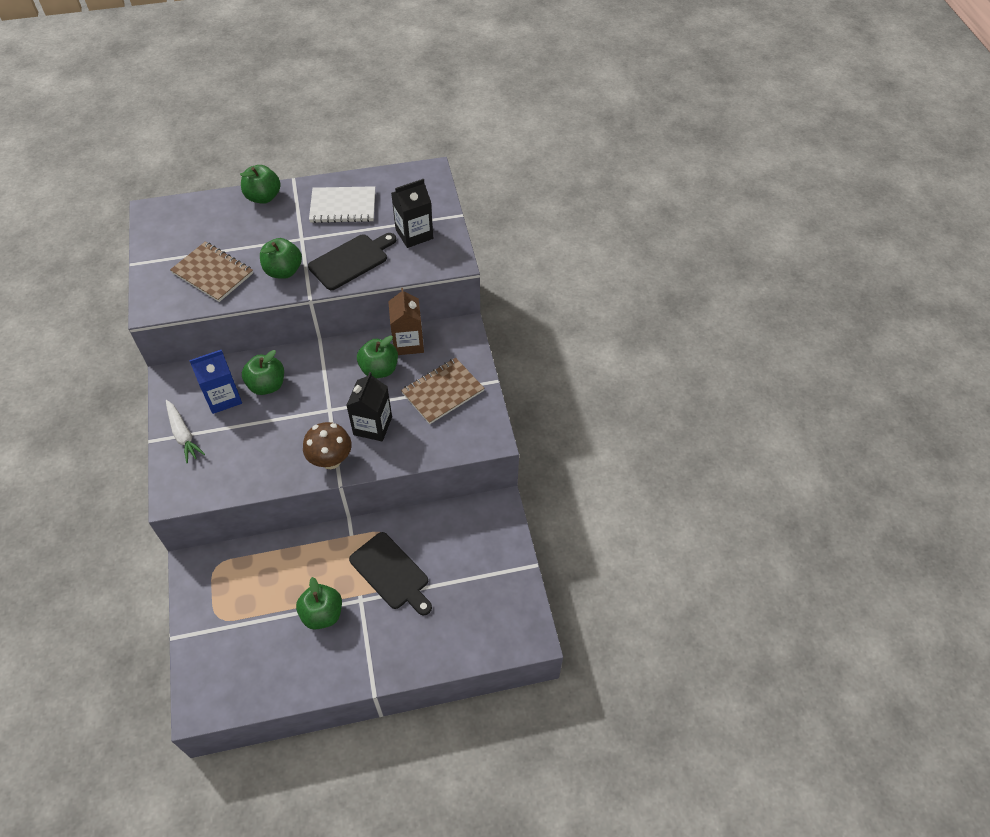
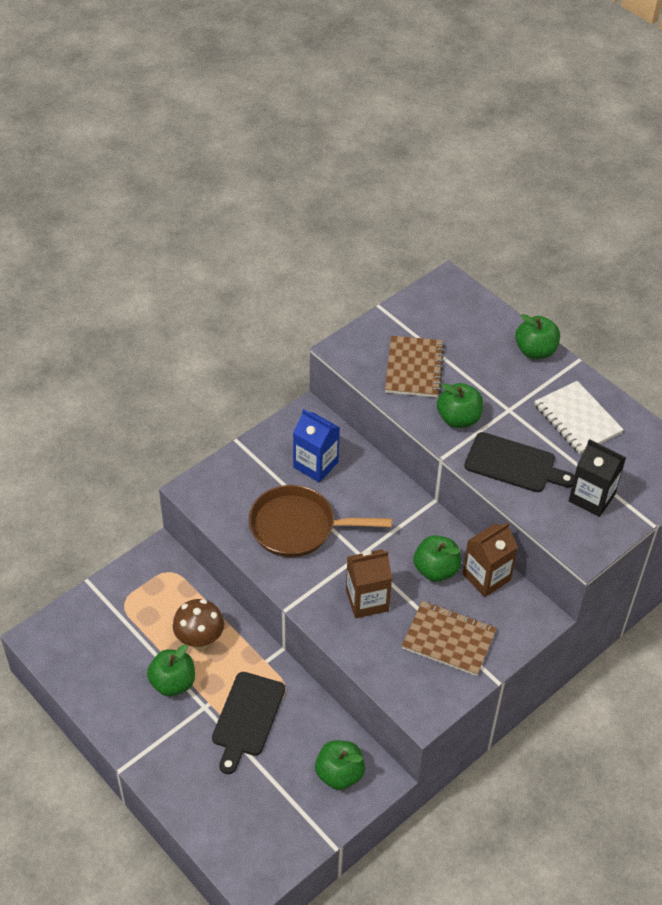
camera: 60 degrees right, 5 degrees down
(183, 435) = (257, 459): white carrot -> none
(267, 385) = (352, 490): green apple -> green apple (339, 774)
(271, 438) = (298, 527): none -> brown pan
(331, 460) = (306, 587): brown mushroom -> brown mushroom (199, 640)
(372, 426) = (367, 600): black carton -> brown carton

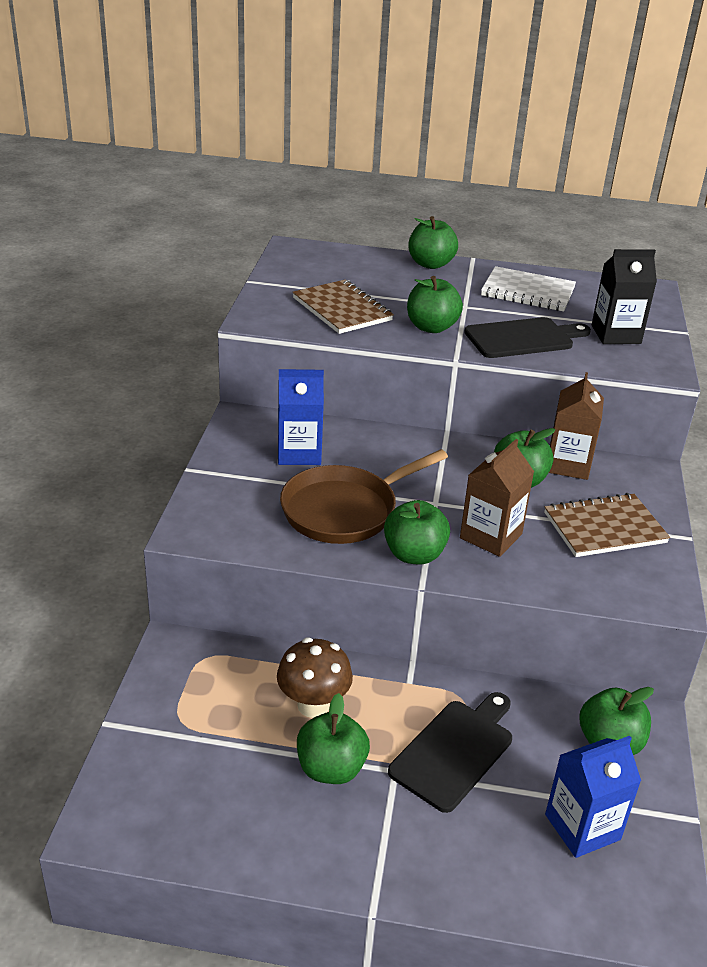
camera: 40 degrees left, 15 degrees down
(247, 718) = (454, 751): black cutting board -> black cutting board turned 120 degrees counterclockwise
(268, 806) = (582, 827): none -> blue carton
(305, 585) = (414, 554): none -> green apple

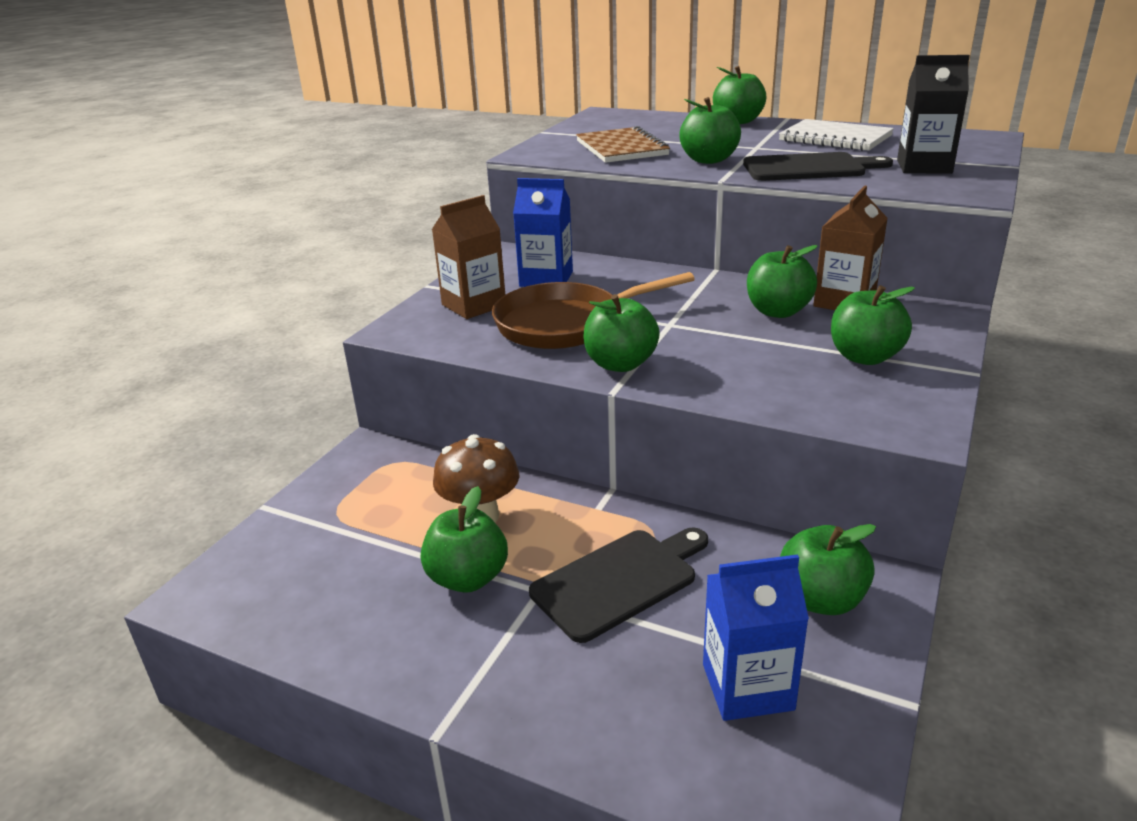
camera: 20 degrees right, 5 degrees down
(491, 536) = (719, 355): brown carton -> brown carton (474, 305)
(604, 528) = (865, 357): brown notebook -> green apple

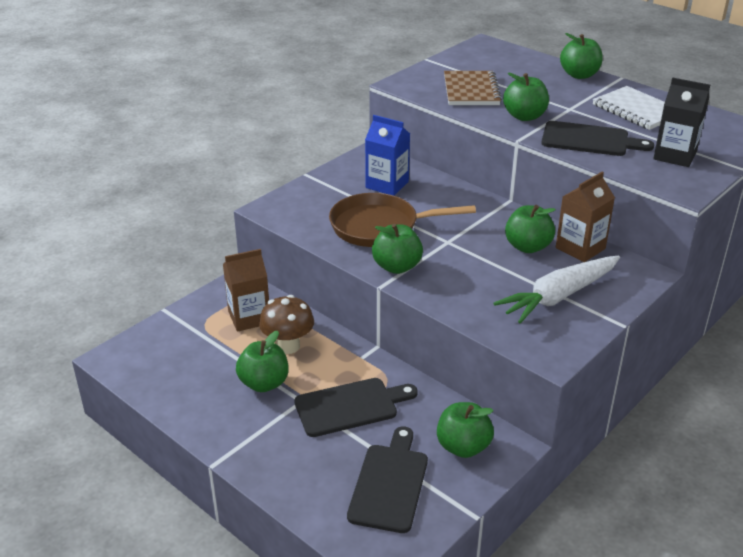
camera: 15 degrees right, 5 degrees up
(474, 305) = (328, 198): brown carton -> brown carton (249, 317)
(747, 687) = (389, 483): blue carton -> black cutting board
(865, 357) = (559, 296): green apple -> white carrot

